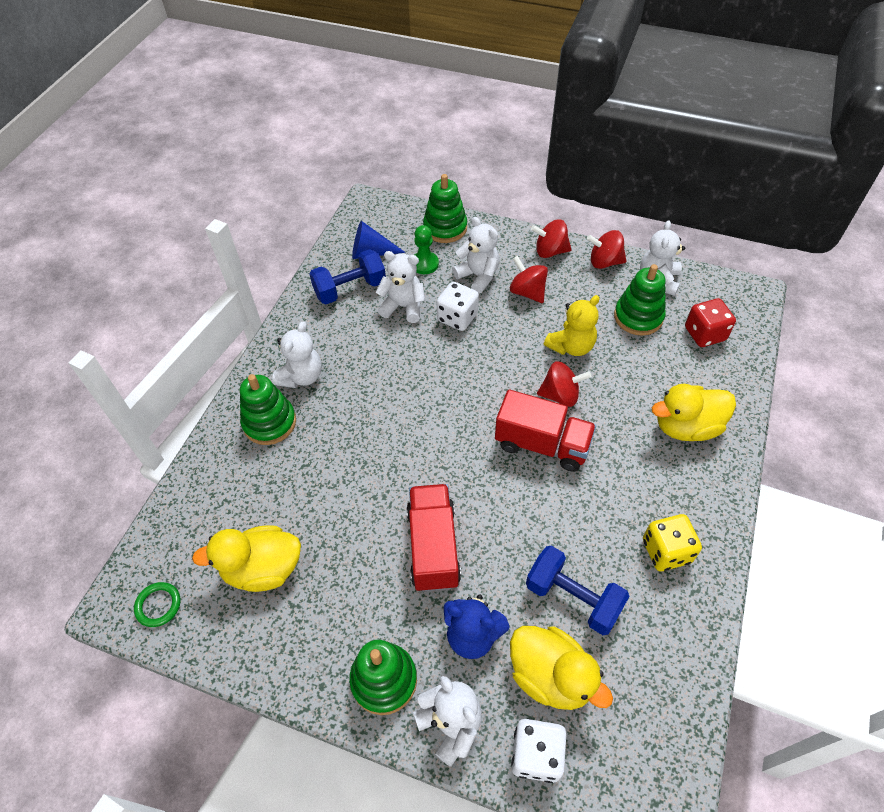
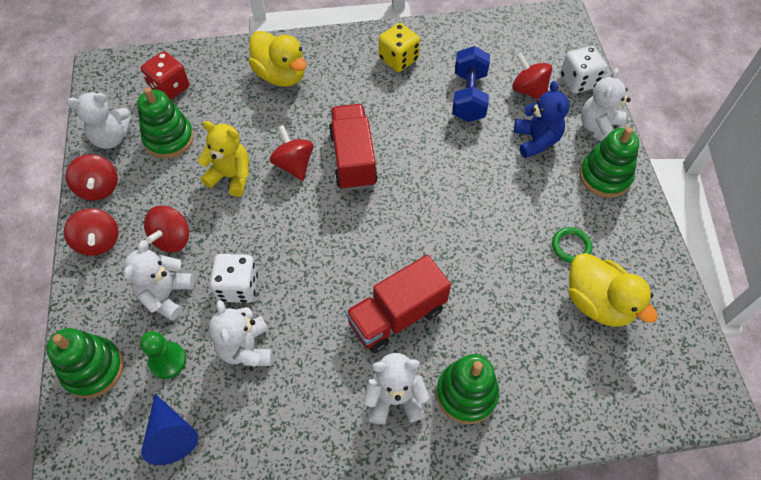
camera: 120 degrees left, 5 degrees up
(158, 605) = (686, 364): green ring -> green ring (571, 246)
(350, 289) = (244, 423): blue dumbbell -> none
(433, 546) = (492, 192): red truck -> red truck (397, 316)
(551, 676) = (529, 90): yellow duck -> red spinning top

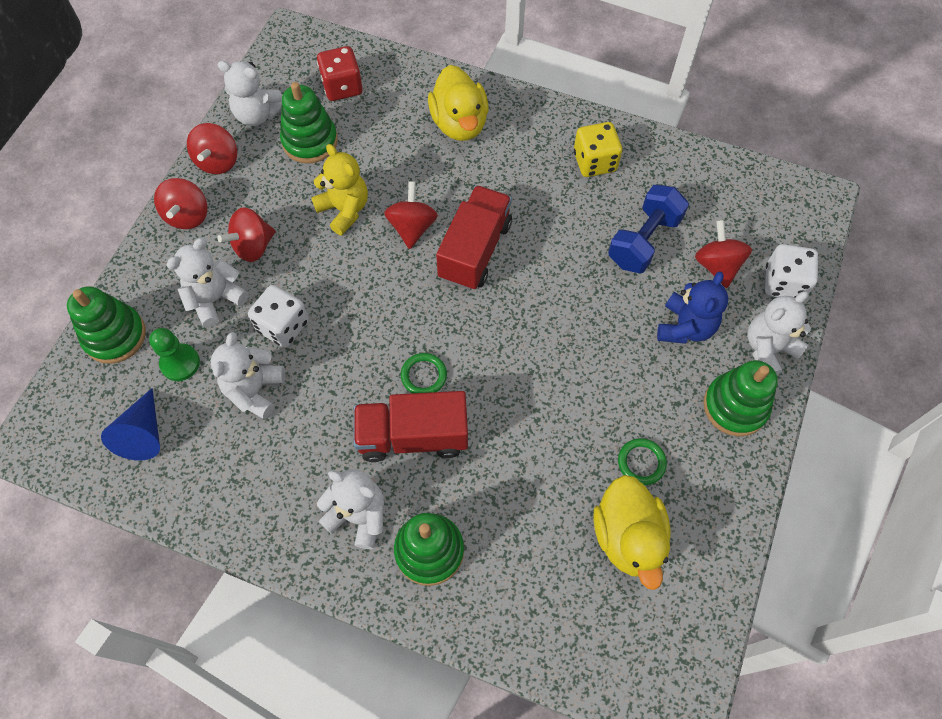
camera: 30 degrees right, 5 degrees up
(375, 267) = (424, 375): none -> green ring

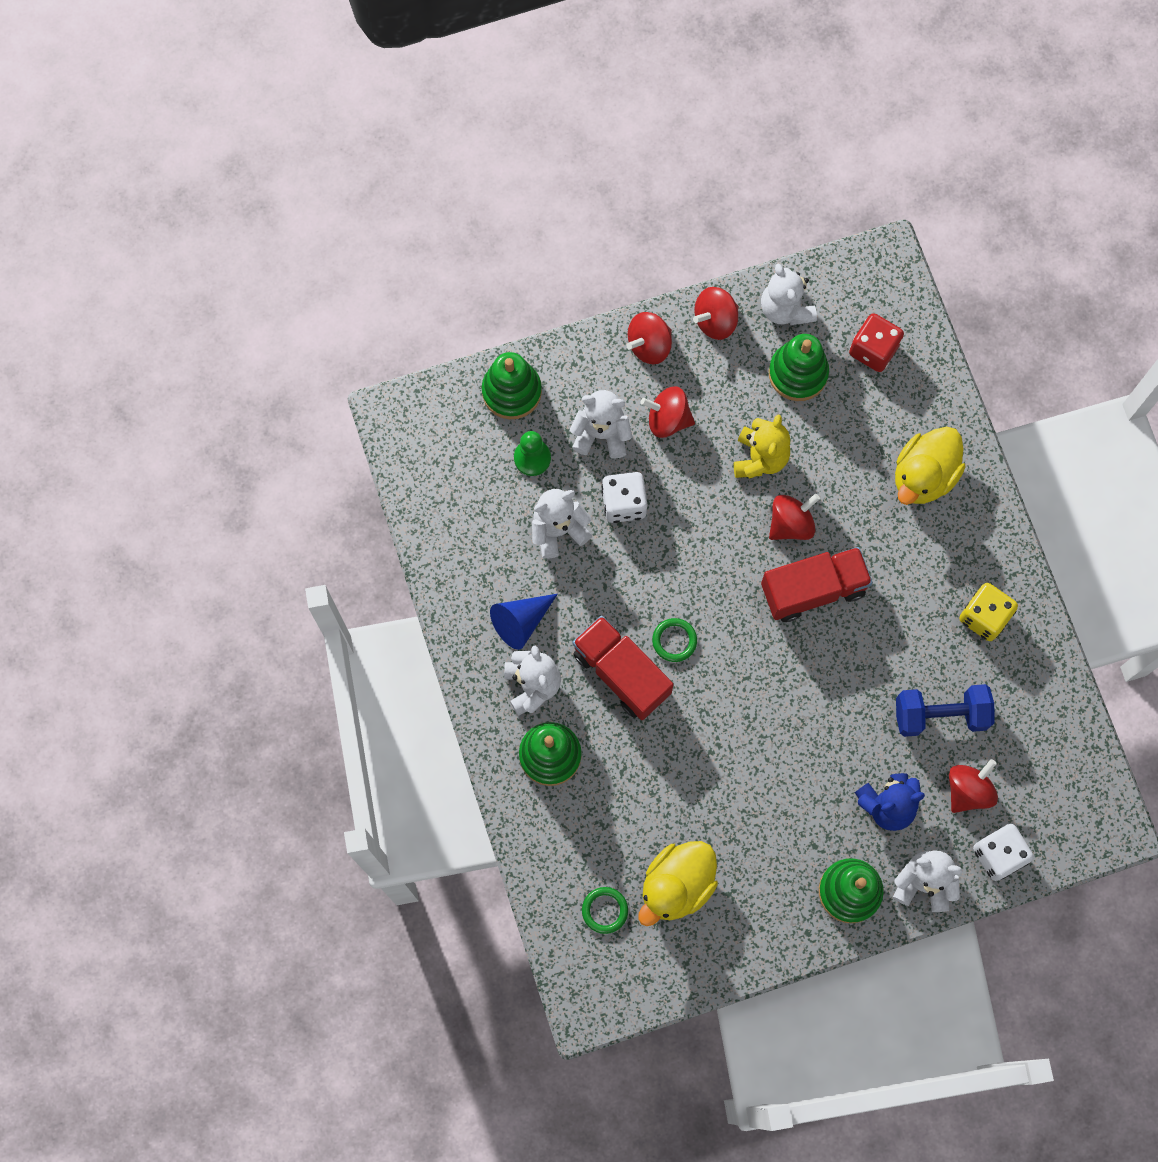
camera: 50 degrees right, 10 degrees up
(143, 433) = (462, 484): blue cone -> blue cone (521, 621)
(641, 462) = (742, 854): green ring -> green ring (605, 910)

